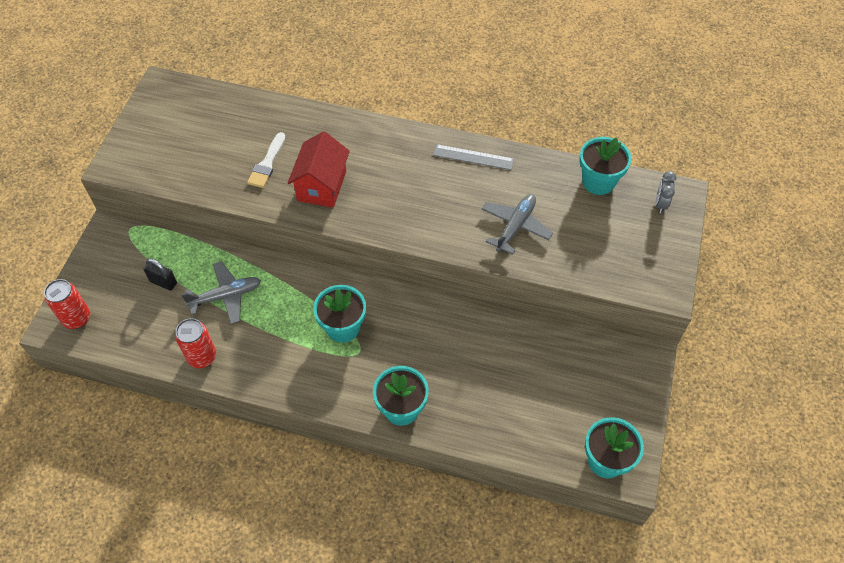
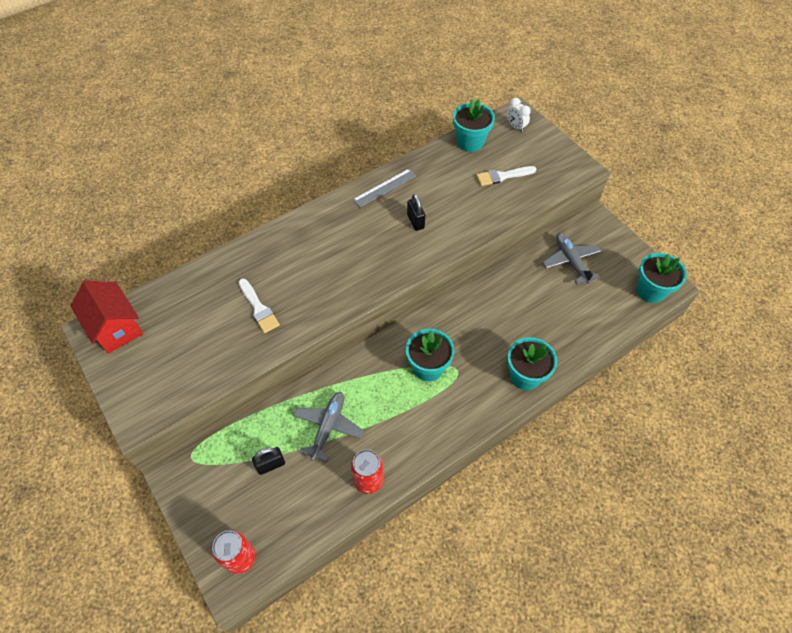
camera: 50 degrees left, 0 degrees up
(322, 186) = (317, 287): red house -> red house (116, 327)
(458, 204) = (415, 221): none -> black padlock
(515, 226) = (464, 205): grey plane -> grey plane (570, 261)
(583, 233) = (502, 176): none -> white brush
(660, 204) = (516, 127): grey clock -> white clock

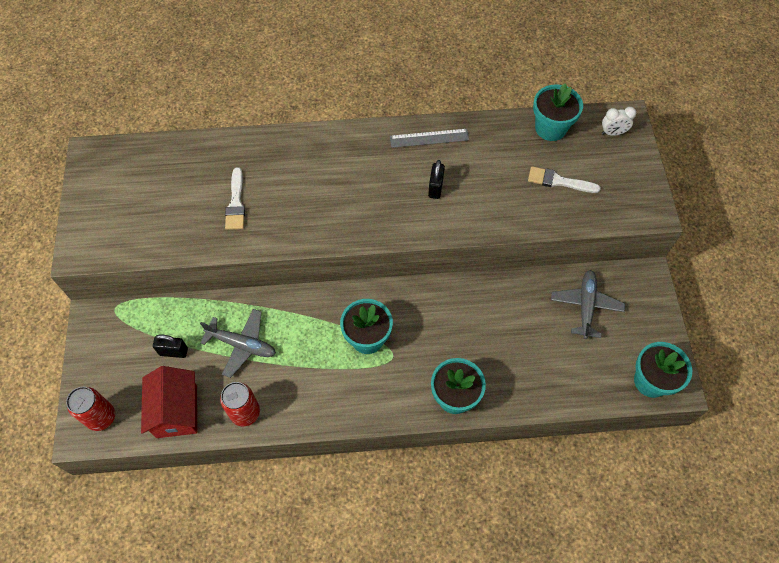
camera: 30 degrees right, 5 degrees up
(116, 327) = (110, 161): red house -> red house (176, 411)
(328, 427) = (242, 345): grey plane -> grey plane turned 60 degrees clockwise
(516, 127) = (613, 133): white clock -> white clock turned 90 degrees counterclockwise

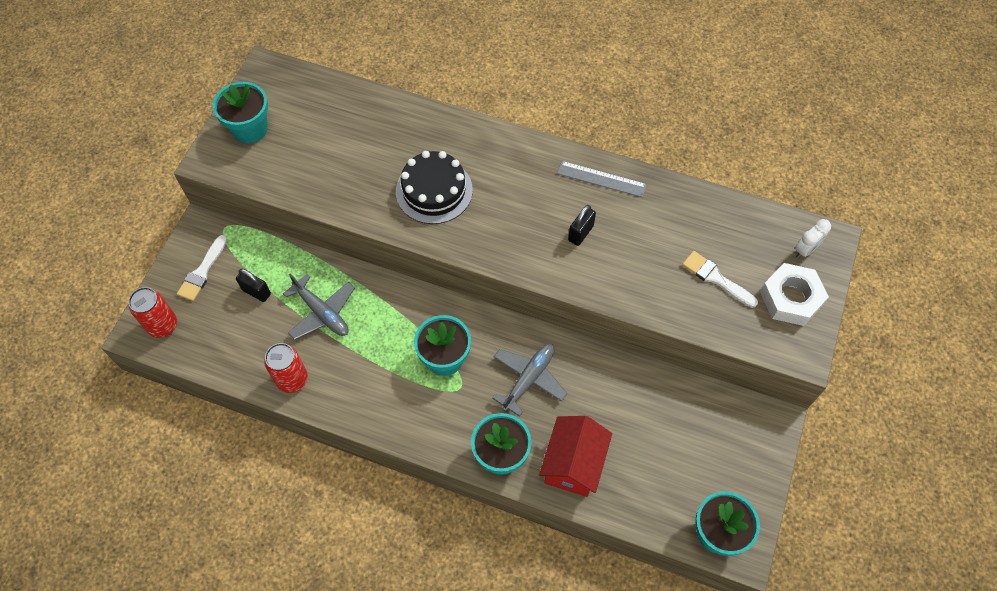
camera: 25 degrees right, 0 degrees up
(176, 411) = (231, 350): red house -> red house (573, 464)
(236, 203) = (375, 170): white brush -> white brush (202, 271)
(296, 200) = (434, 191): none -> black cake
(550, 128) = (738, 218): turquoise flower pot -> turquoise flower pot (250, 129)
(586, 306) = (688, 423): grey plane -> grey plane (529, 379)
(613, 133) = (805, 250): white clock -> white clock turned 60 degrees counterclockwise
(622, 174) = (791, 298): none -> white nut

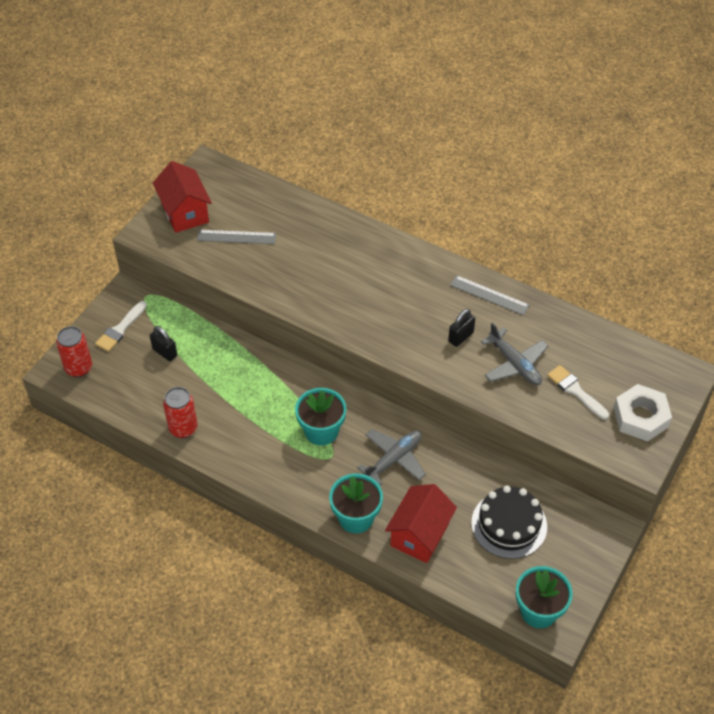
camera: 10 degrees right, 10 degrees down
(250, 129) = (185, 212): turquoise flower pot -> red house
(313, 150) = (236, 237): none -> grey ruler
(322, 313) = (219, 378): grey plane -> grey plane (515, 364)
(434, 191) = (337, 284): black cake -> black cake (509, 524)
(805, 250) = (663, 379): white clock -> none

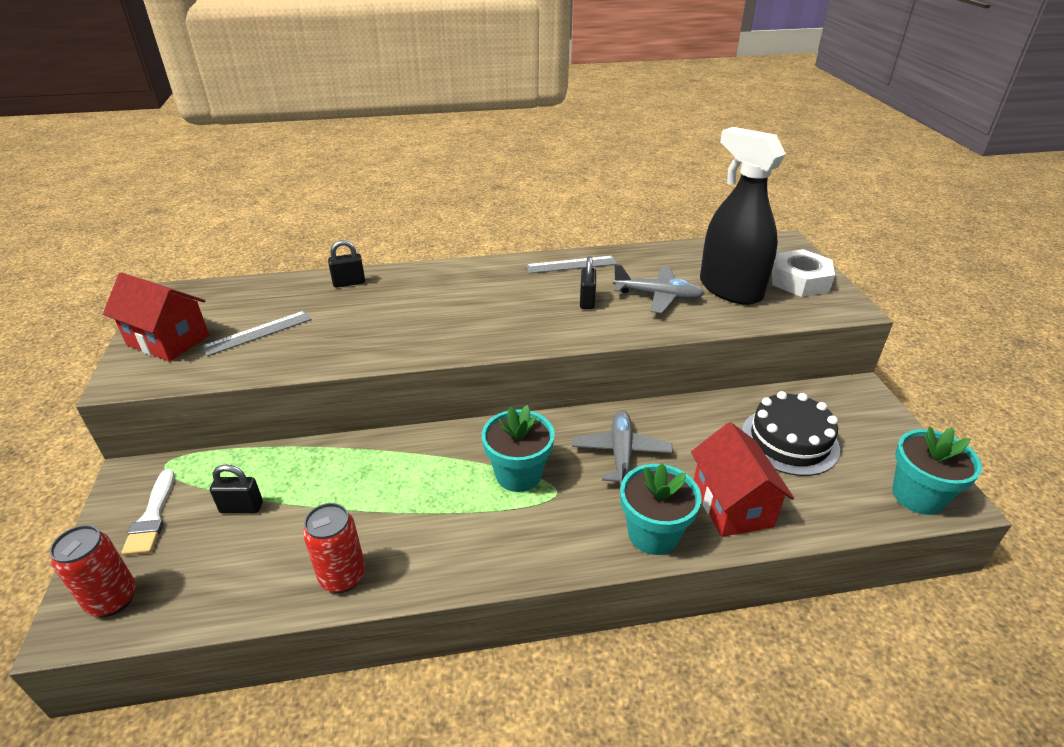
camera: 40 degrees left, 15 degrees down
(323, 221) = (349, 283): none -> black padlock
(575, 391) = (730, 289): white brush -> black spray bottle

